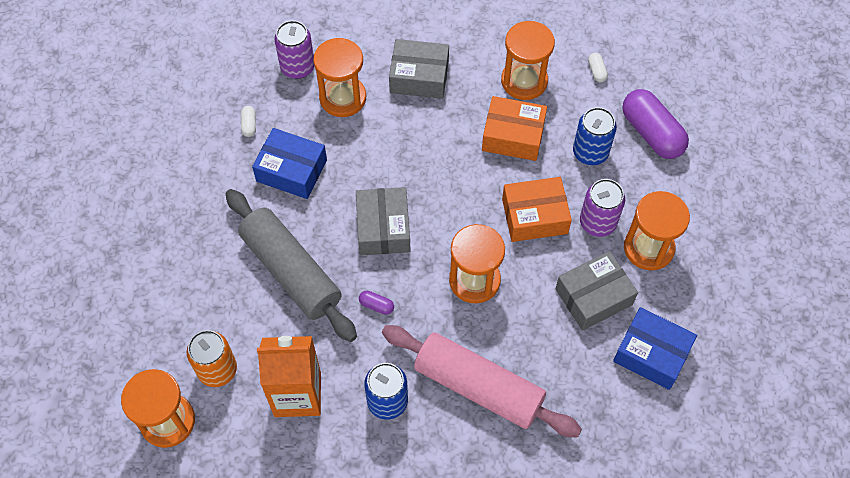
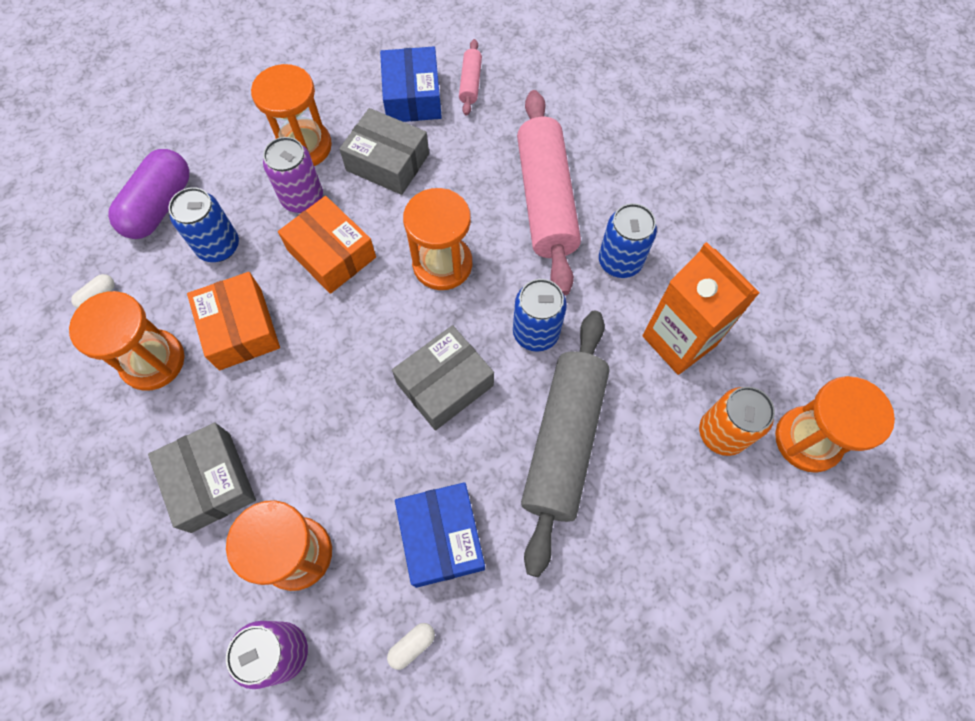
camera: 125 degrees left, 5 degrees up
(376, 305) = (536, 332): purple capsule -> blue can
(638, 408) = (470, 83): none -> pink rolling pin

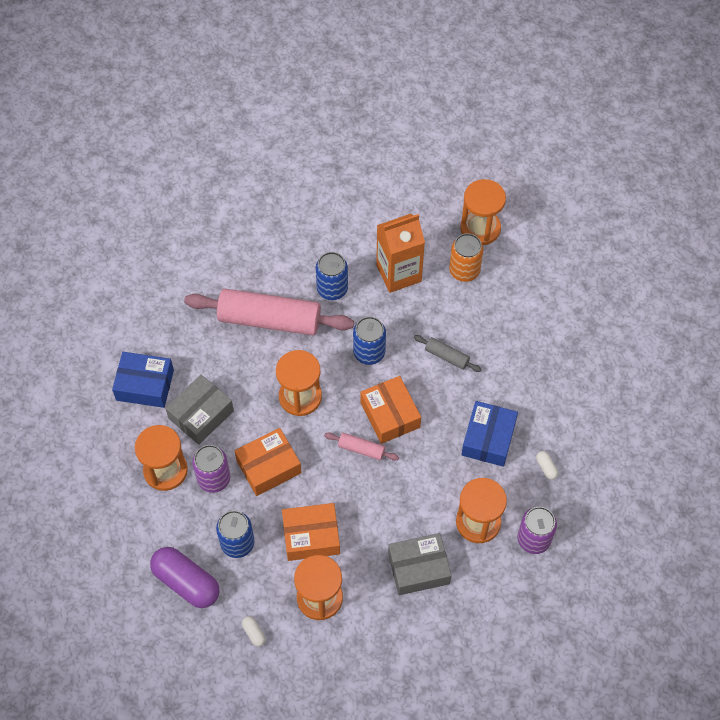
camera: 75 degrees left, 5 degrees down
(441, 537) = (488, 439): blue box -> blue box turned 75 degrees counterclockwise
(445, 384) = (390, 415): grey box -> orange box
(470, 83) = (147, 342): pink rolling pin -> pink rolling pin (361, 449)
(564, 441) = (447, 356): grey rolling pin -> grey rolling pin, size x0.44

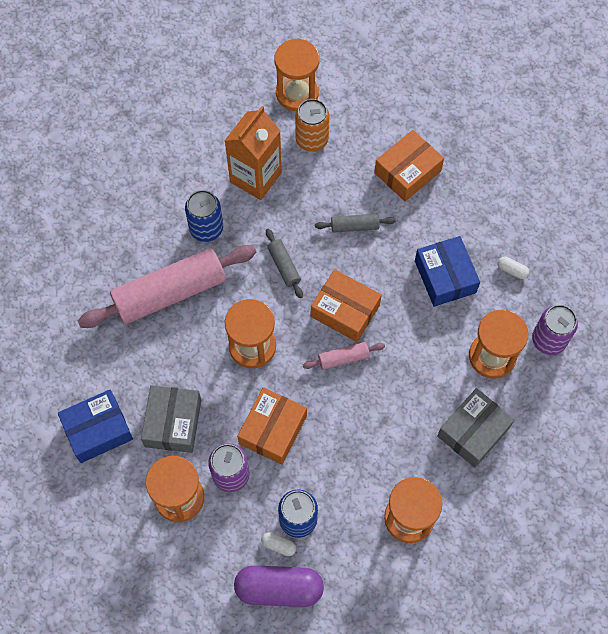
camera: 35 degrees left, 5 degrees up
(254, 633) = (375, 591): white capsule -> white capsule (278, 545)
(311, 536) = (359, 467): orange box -> orange box (407, 172)
(369, 352) = (284, 266): blue can -> grey rolling pin

